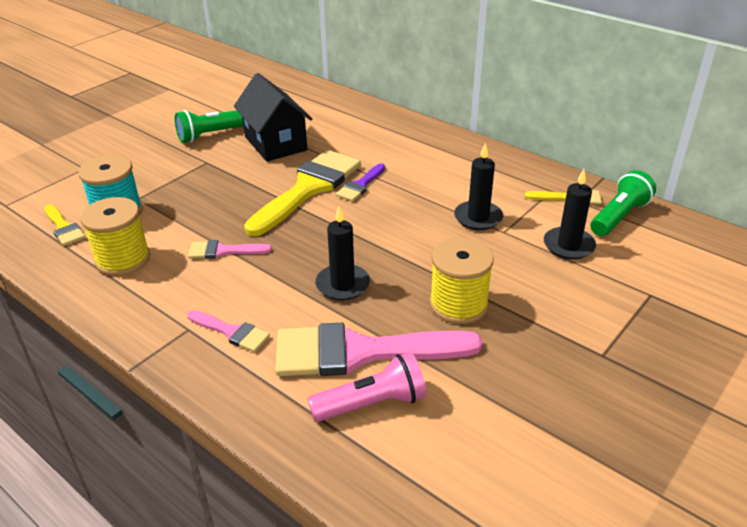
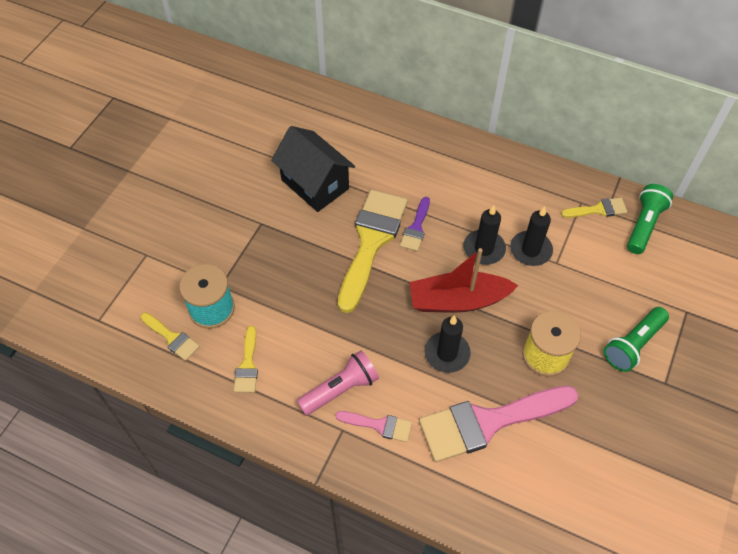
camera: 15 degrees left, 20 degrees up
(123, 259) = (247, 365): yellow spool -> yellow brush
(211, 135) = (246, 183): green flashlight -> green flashlight (633, 345)
(223, 251) = (330, 336): pink brush -> none
(372, 404) = (515, 470): pink flashlight -> pink flashlight (340, 389)
(377, 244) = (458, 300): none -> red boat
(568, 245) = (612, 269): black candle -> black candle (484, 249)

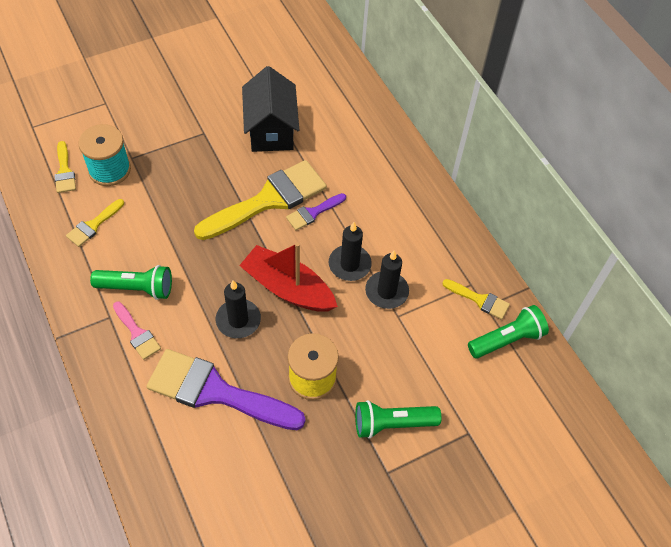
camera: 35 degrees right, 0 degrees up
(340, 389) = (137, 288): pink flashlight -> green flashlight
(488, 422) = (215, 392): pink brush -> purple brush

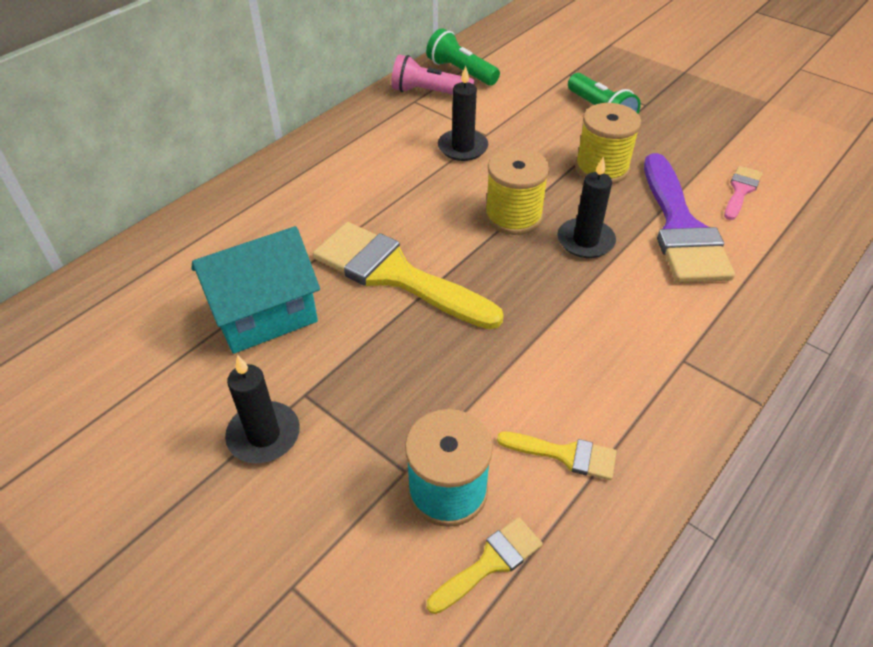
camera: 110 degrees left, 10 degrees down
(137, 288) = (622, 350): green flashlight -> none
(137, 333) = (679, 321): pink brush -> pink brush (741, 190)
(271, 130) = (264, 315): black house -> turquoise house
(288, 288) = (513, 216): red boat -> yellow spool
(313, 213) = (392, 229): purple brush -> none
(349, 264) = (447, 180): black candle -> black candle (264, 435)
(479, 300) = (429, 93): yellow brush -> pink flashlight

